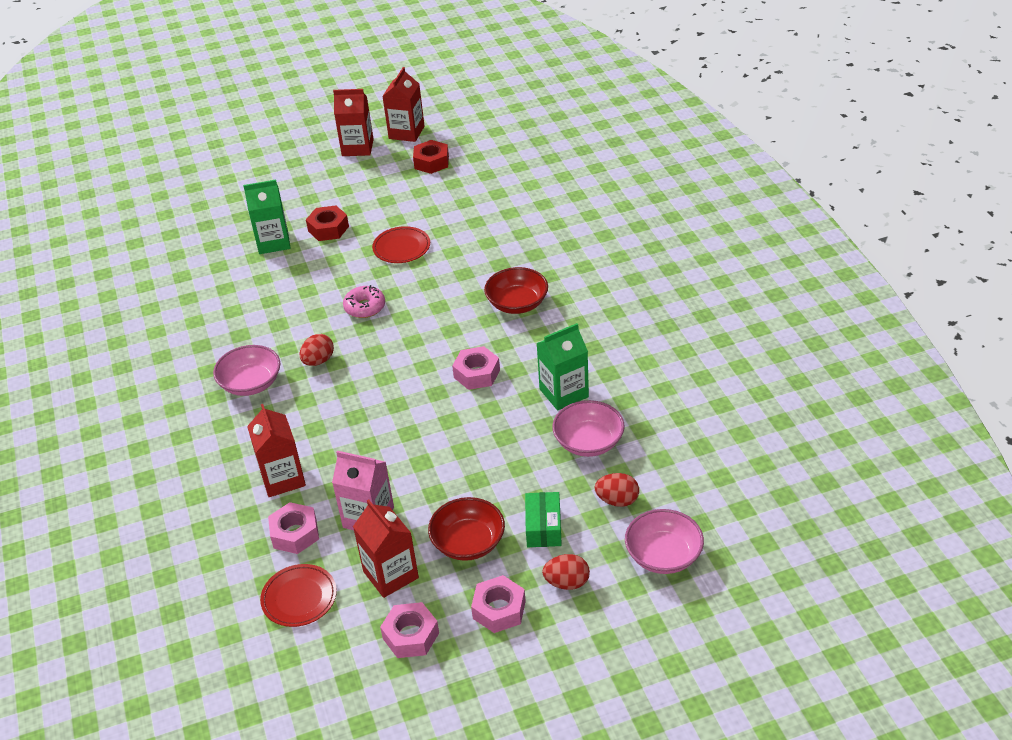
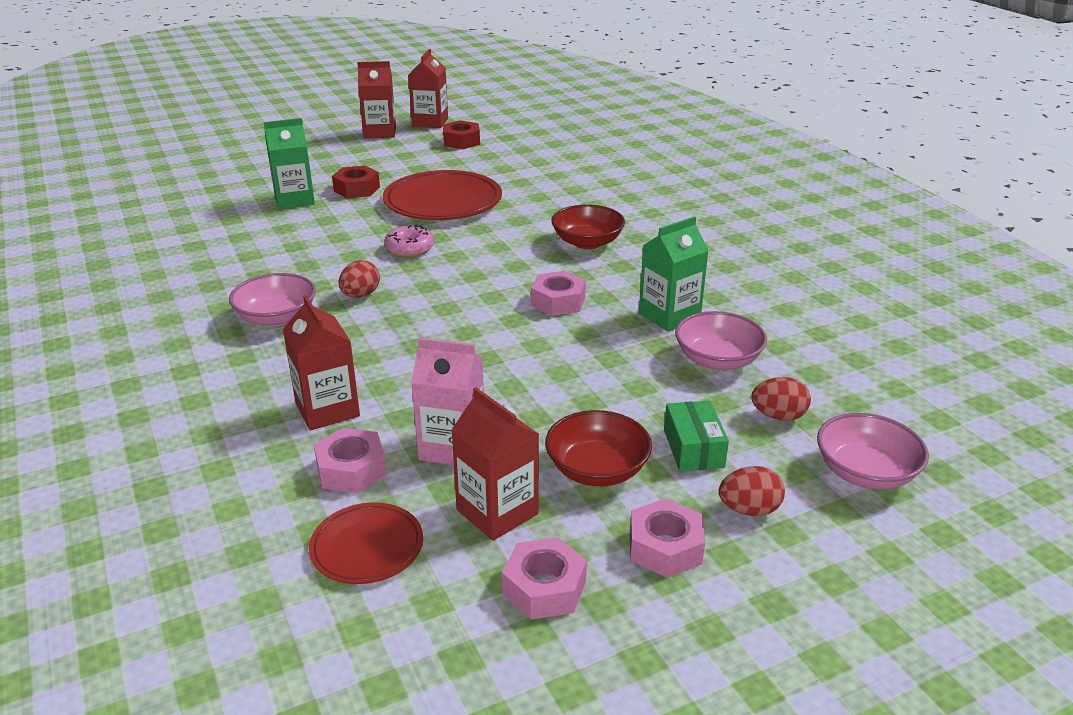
camera: 10 degrees left, 10 degrees down
(401, 248) = (443, 202): red plate -> red plate, size x1.81

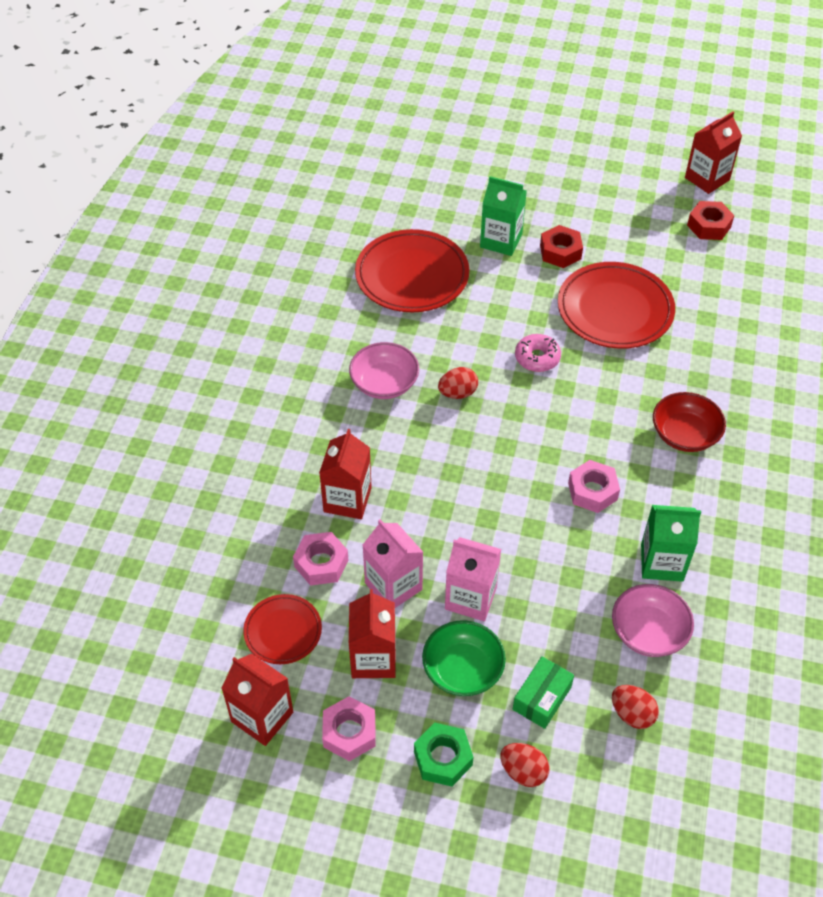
camera: 40 degrees right, 20 degrees up
(228, 245) = (412, 275): none -> red plate
(380, 132) = (647, 173): red carton -> red carton (262, 717)
(539, 416) = (470, 598): none -> pink carton
(597, 469) = (462, 669): red bowl -> green bowl
(665, 547) = (443, 758): pink nut -> green nut
(865, 472) = (635, 803): pink bowl -> none

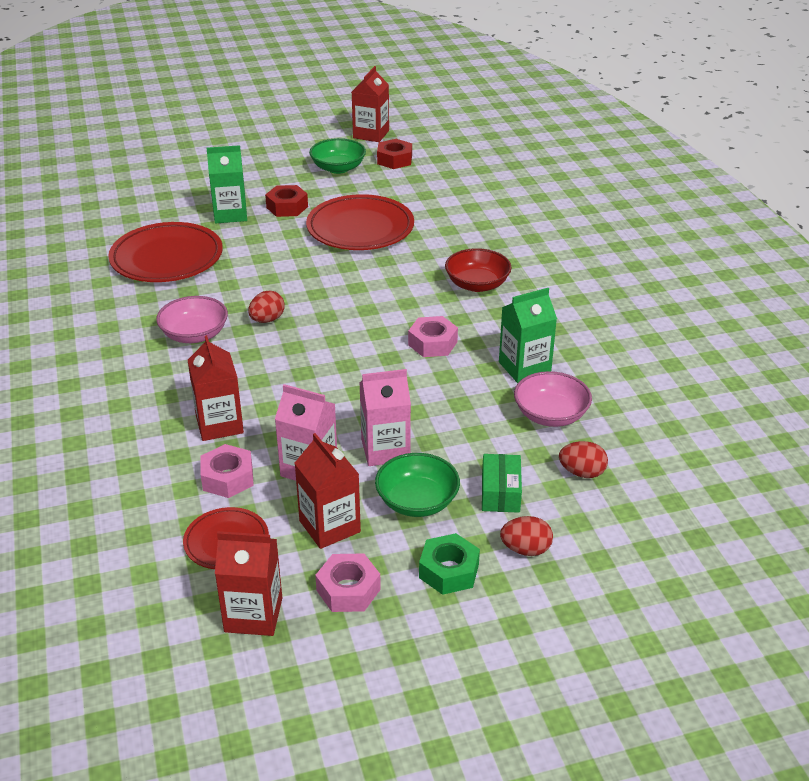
camera: 30 degrees left, 15 degrees down
(537, 358) = (319, 276): pink donut -> none
(643, 216) = (338, 168): none -> green bowl

